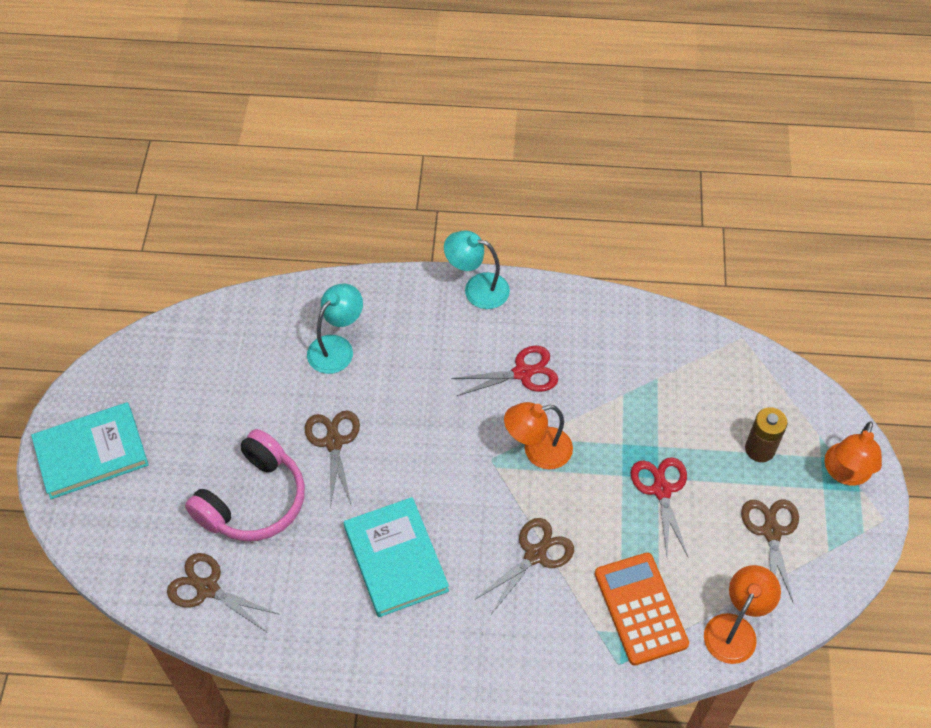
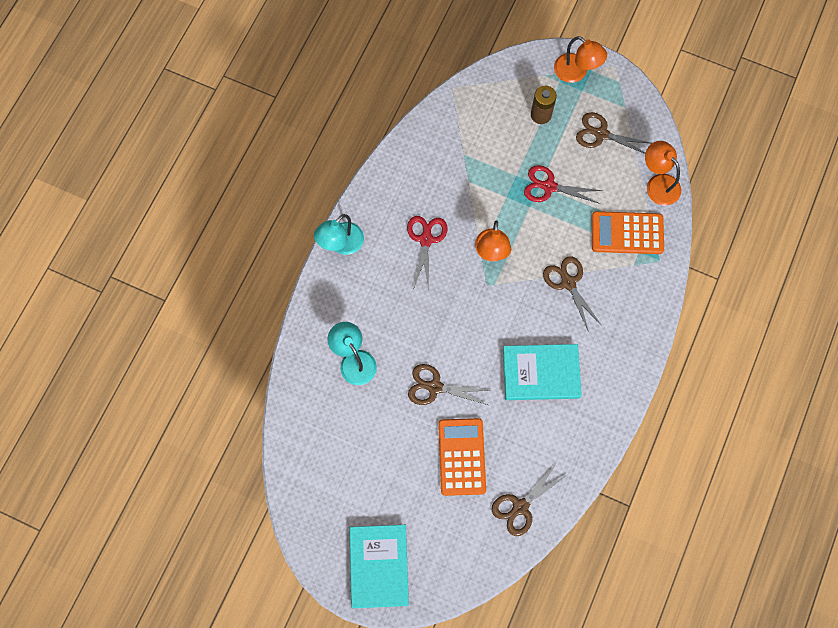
camera: 70 degrees left, 15 degrees up
(253, 500) = (461, 457): pink headphones -> orange calculator

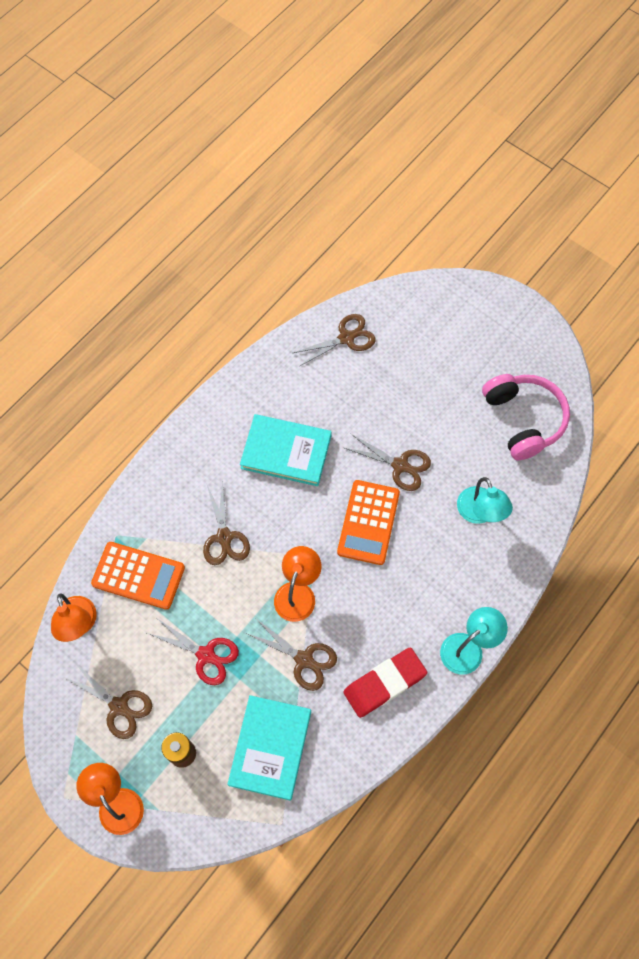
camera: 165 degrees left, 5 degrees down
(330, 463) = (523, 419): none -> pink headphones
(379, 566) = (494, 321): turquoise book -> turquoise book (270, 748)
(402, 201) = (384, 683): none -> red eraser
(426, 239) = (368, 628): red scissors -> none
(461, 457) = (390, 394): orange calculator -> orange calculator (368, 522)
(470, 203) = (304, 659): none -> brown scissors

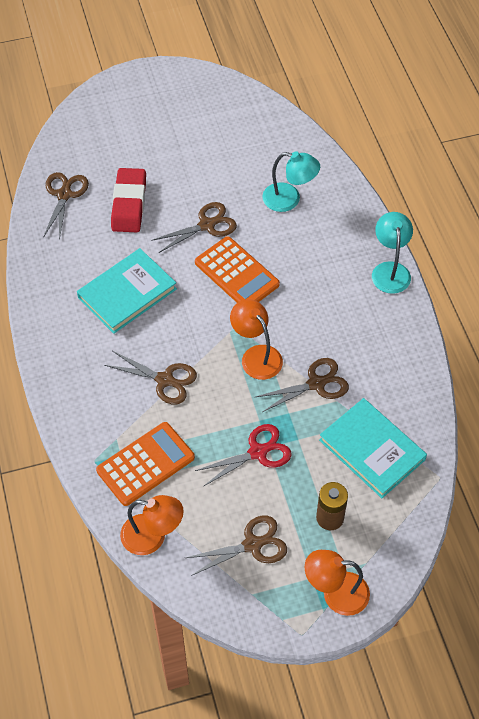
camera: 55 degrees left, 10 degrees down
(384, 683) = (377, 340): red eraser -> red eraser (129, 204)
(523, 419) = (237, 128): pink headphones -> none

